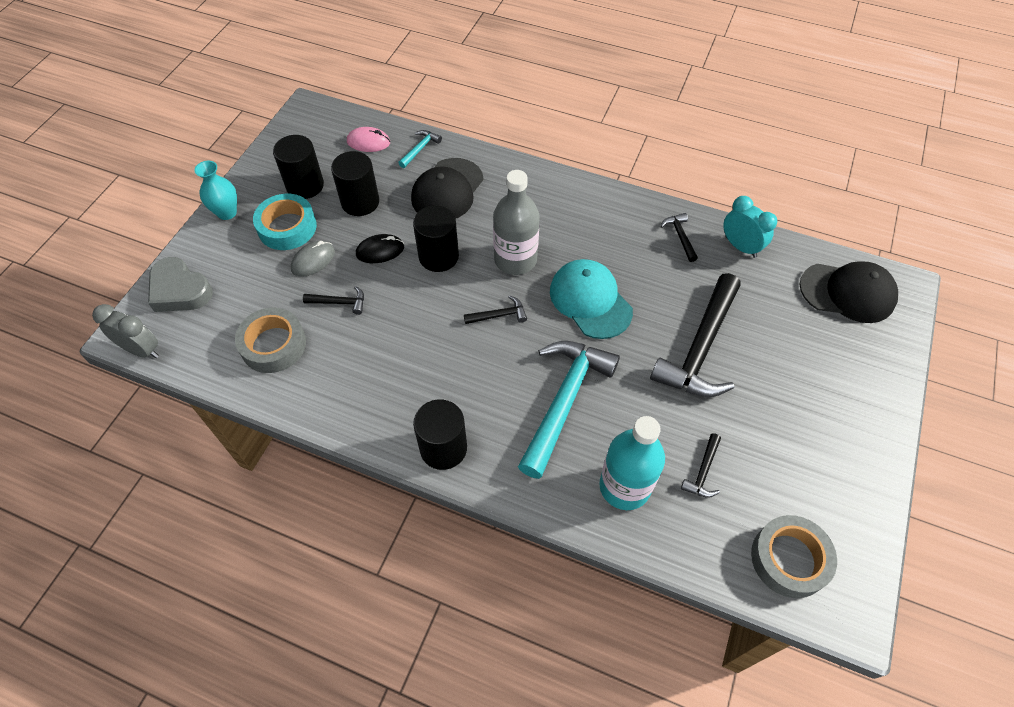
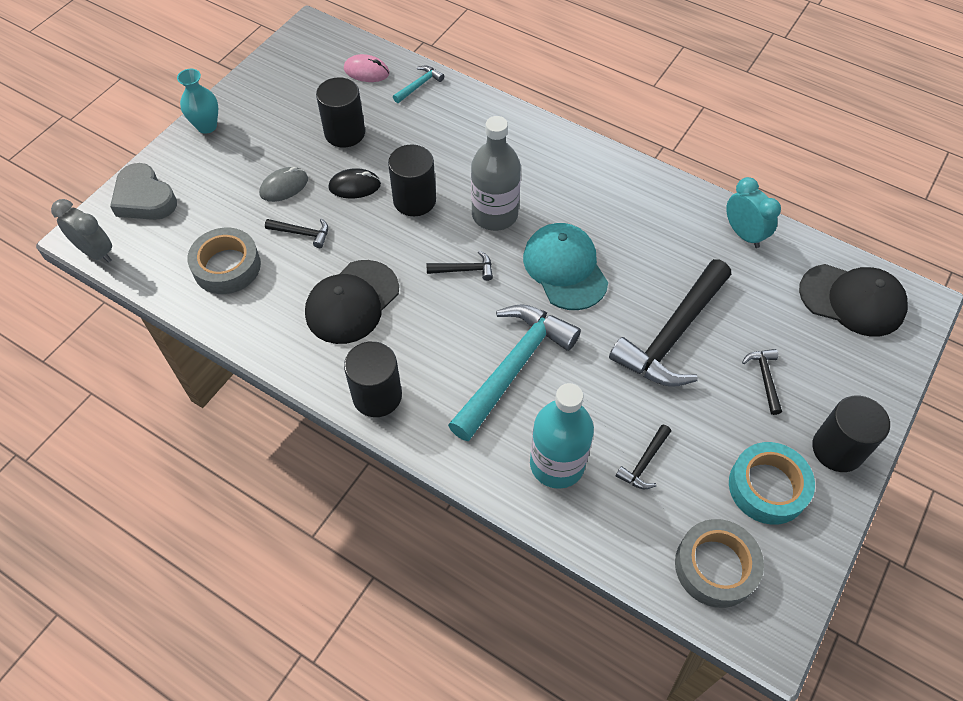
camera: 10 degrees right, 0 degrees up
(287, 227) = (264, 149): turquoise tape -> turquoise tape (767, 487)
(305, 185) = (291, 108): black cylinder -> black cylinder (837, 449)
(447, 190) = (438, 132): black cap -> black cap (352, 302)
(680, 236) = (679, 214): black hammer -> black hammer (764, 378)

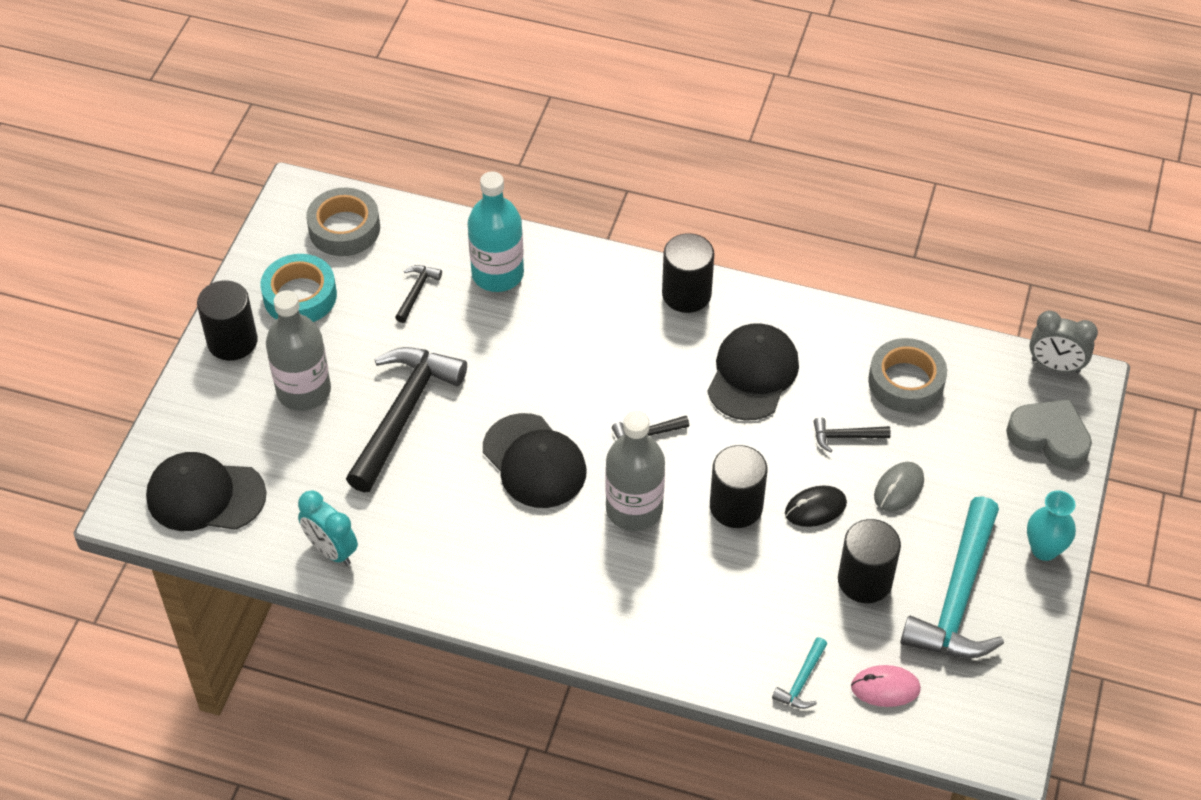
camera: 165 degrees right, 5 degrees down
(513, 367) = (562, 347): turquoise hammer -> turquoise hammer (958, 597)
(565, 268) = (534, 461): turquoise cap -> black cap
(764, 378) = (304, 391): black hammer -> grey bottle

